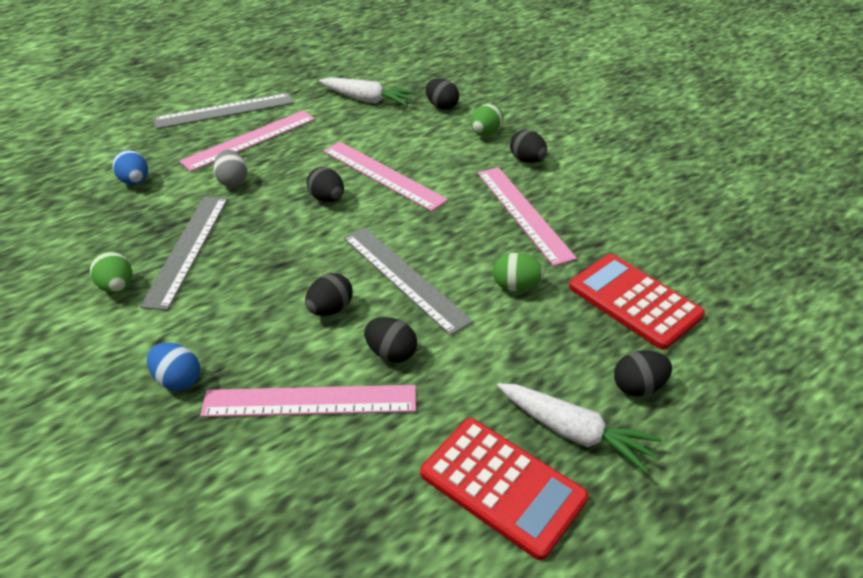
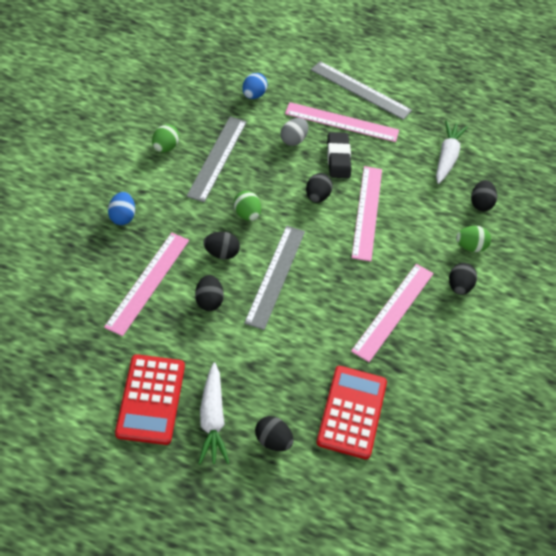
camera: 50 degrees right, 10 degrees up
(187, 249) = (217, 158): grey ruler -> grey ruler turned 45 degrees counterclockwise
(293, 162) = (338, 158): none -> black eraser
(310, 401) = (148, 282): pink ruler -> pink ruler turned 60 degrees clockwise
(367, 100) = (447, 157): white carrot -> white carrot turned 150 degrees counterclockwise
(516, 286) = (314, 338): green egg -> green egg (247, 214)

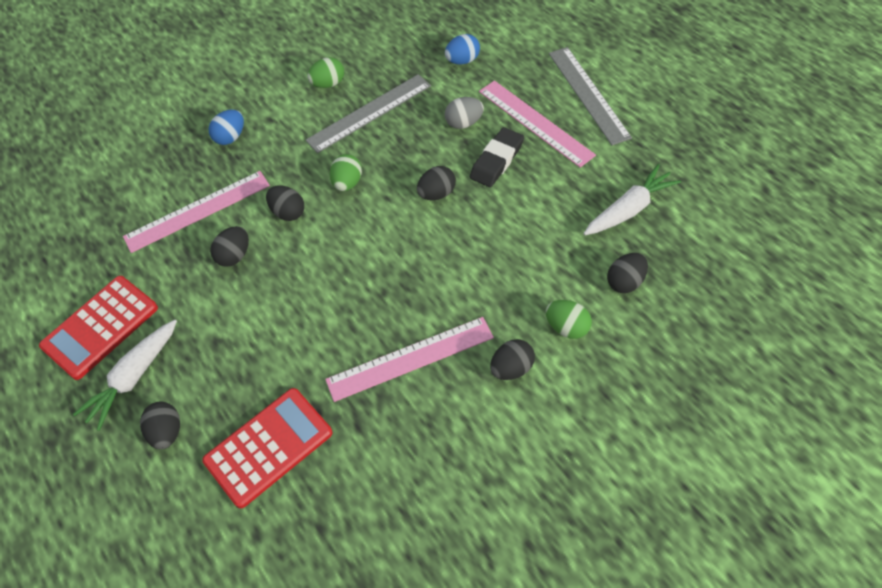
camera: 45 degrees right, 5 degrees up
(275, 276) = (320, 259): grey ruler -> none
(367, 212) = (477, 233): pink ruler -> none

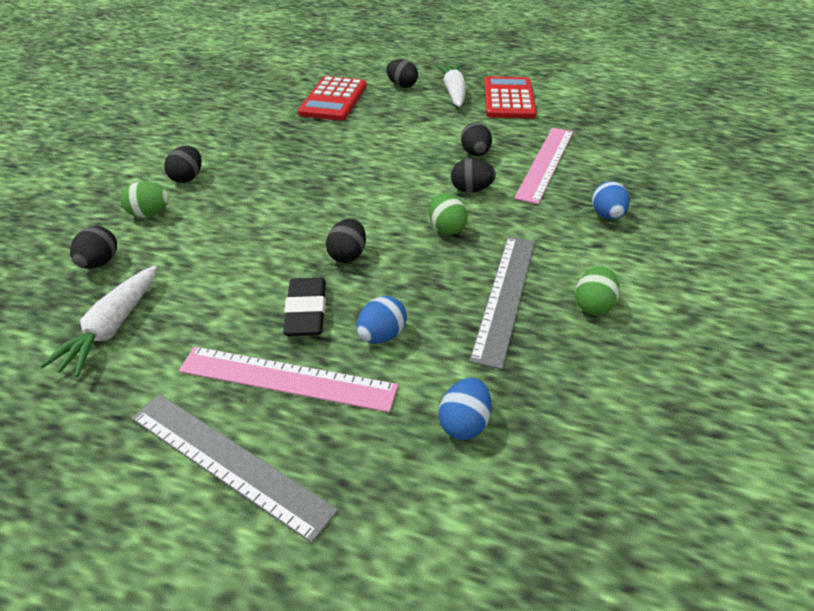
camera: 140 degrees right, 15 degrees down
(410, 358) = (274, 156): pink ruler -> none
(464, 123) = (381, 336): grey egg -> blue egg

